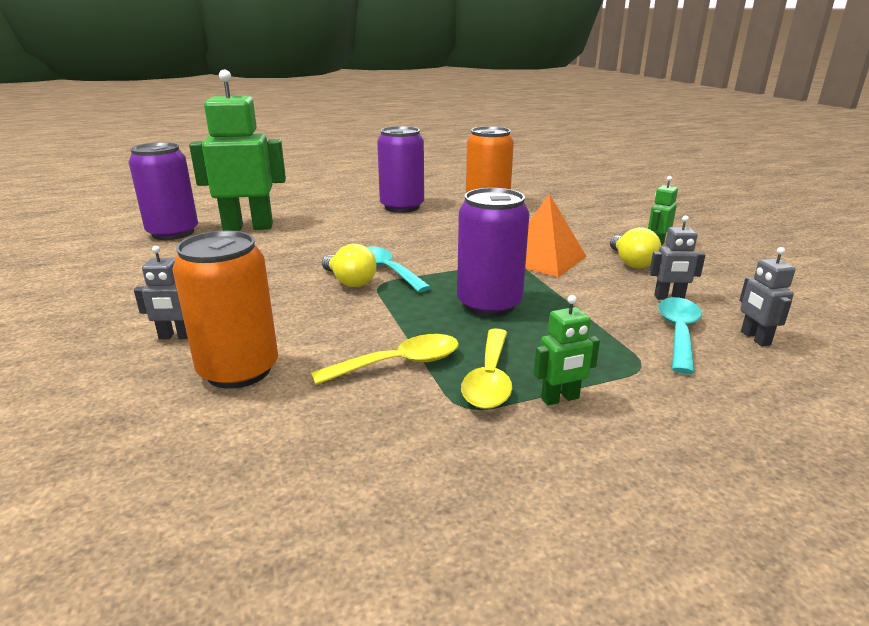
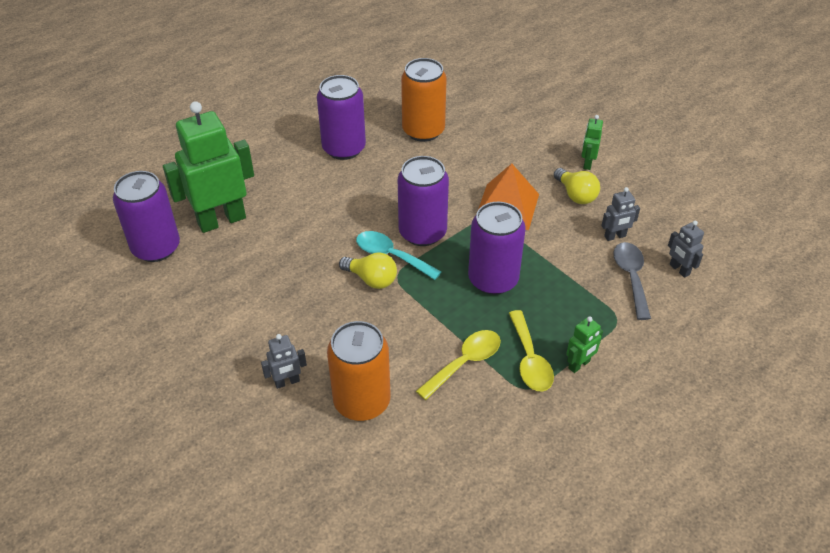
camera: 20 degrees left, 20 degrees up
(434, 261) = (422, 232): none -> purple can
(678, 333) = (631, 277): turquoise spoon -> grey spoon

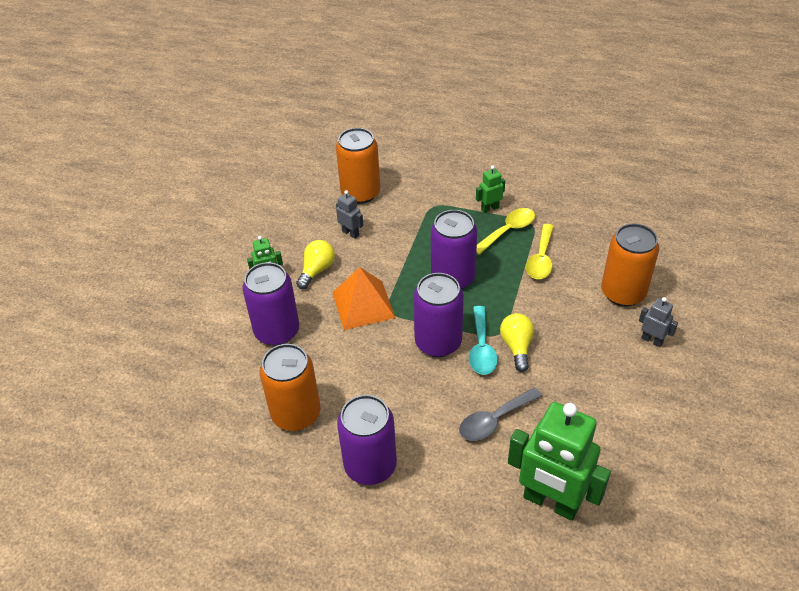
camera: 120 degrees left, 0 degrees up
(156, 248) = (630, 532): purple can -> purple can (277, 331)
(465, 362) = (541, 259): yellow spoon -> yellow spoon turned 90 degrees counterclockwise
(579, 365) = (489, 208): green robot -> green robot turned 45 degrees counterclockwise
(631, 277) = (388, 212): grey spoon -> grey spoon (494, 420)
(679, 270) = (360, 193): grey robot -> orange can

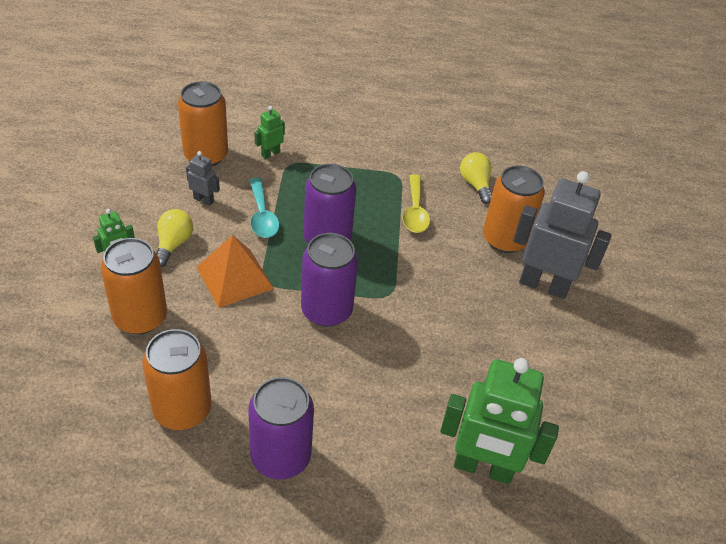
camera: 20 degrees left, 0 degrees up
(277, 331) = (140, 317): purple can -> orange can
(481, 348) = (374, 312): turquoise spoon -> turquoise spoon (262, 216)
(489, 208) = (350, 163): green robot -> green robot (270, 154)
(494, 420) = (405, 388): grey spoon -> none
(508, 231) = (374, 185): yellow spoon -> none
(517, 347) = (411, 306): yellow light bulb -> yellow light bulb (475, 184)
(652, 340) = (544, 285): grey robot -> grey robot, size x2.26

